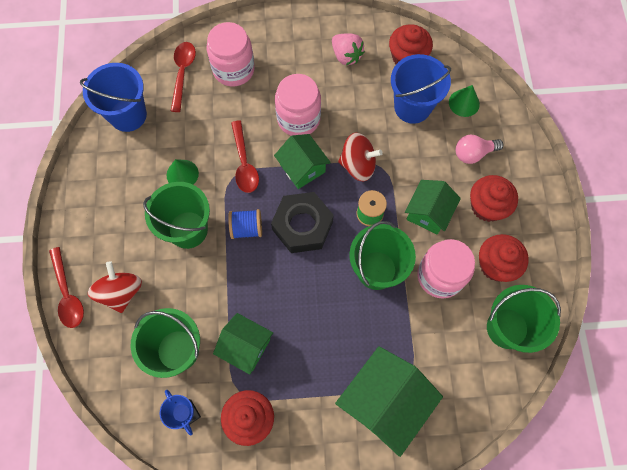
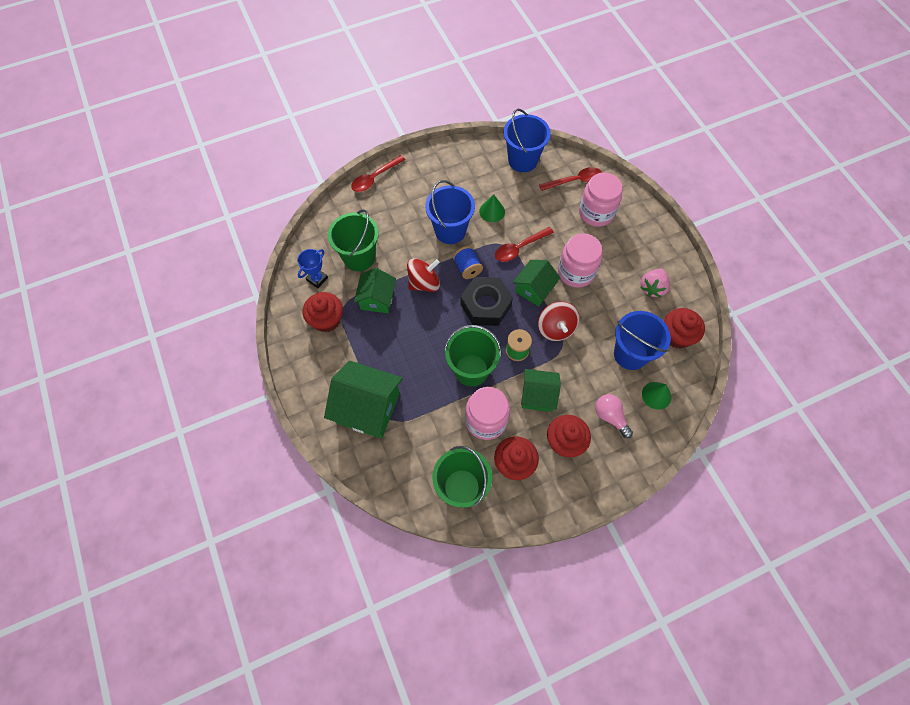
camera: 70 degrees right, 5 degrees down
(121, 292) = (387, 208): red spinning top -> red spinning top (424, 283)
(188, 229) = (450, 231): green bucket -> blue bucket

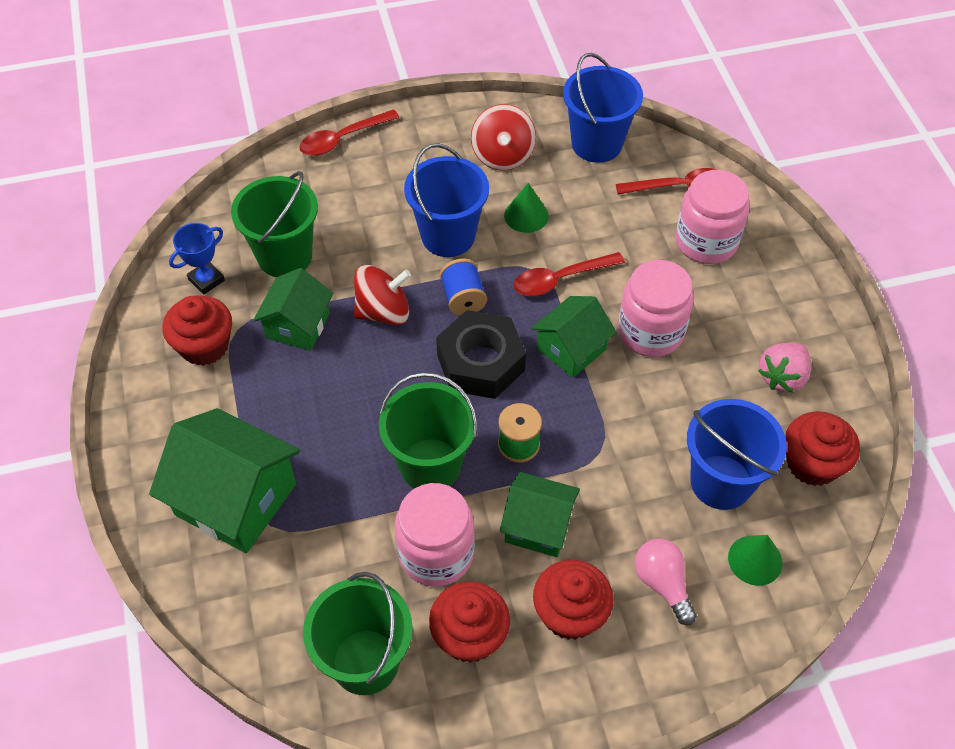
camera: 10 degrees right, 10 degrees down
(556, 328) = (595, 418): red spinning top -> red spinning top (503, 155)

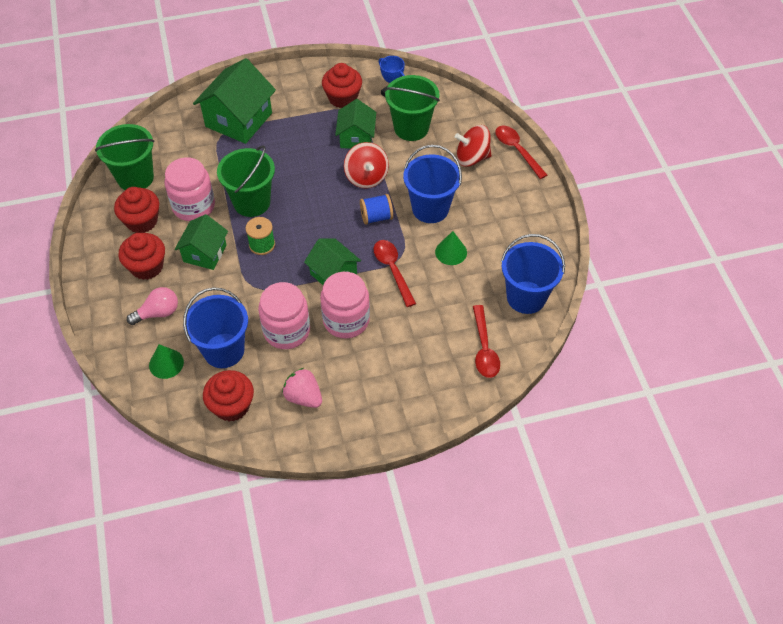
camera: 90 degrees right, 0 degrees up
(297, 325) = (356, 137): green house -> green house turned 75 degrees clockwise
(481, 362) = (324, 226): black nut -> none
(503, 155) = (509, 239): red spinning top -> red spinning top (472, 158)
(706, 242) = (429, 361): pink jar -> pink jar (286, 330)

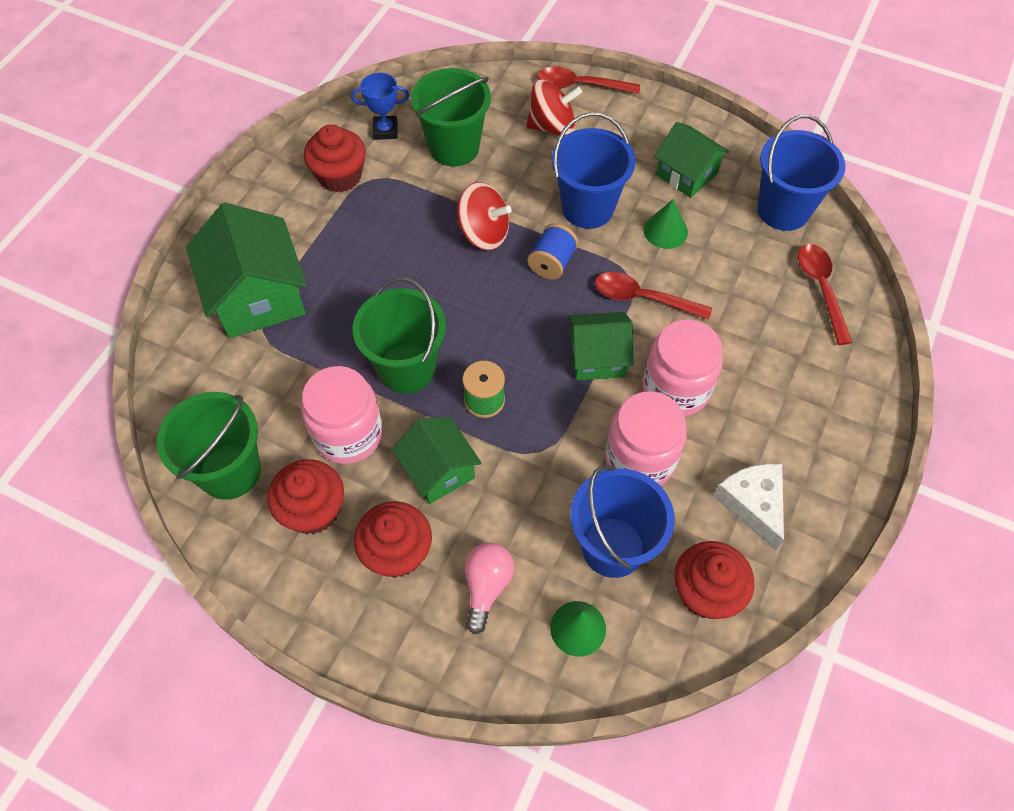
camera: 50 degrees left, 5 degrees up
(303, 397) = (752, 504): pink strawberry -> white cheese
(356, 137) = (414, 203): green house -> green house (686, 174)
(472, 158) = (552, 126): red spinning top -> red spinning top turned 135 degrees counterclockwise
(484, 348) = (821, 289): red spoon -> red spoon turned 135 degrees counterclockwise

